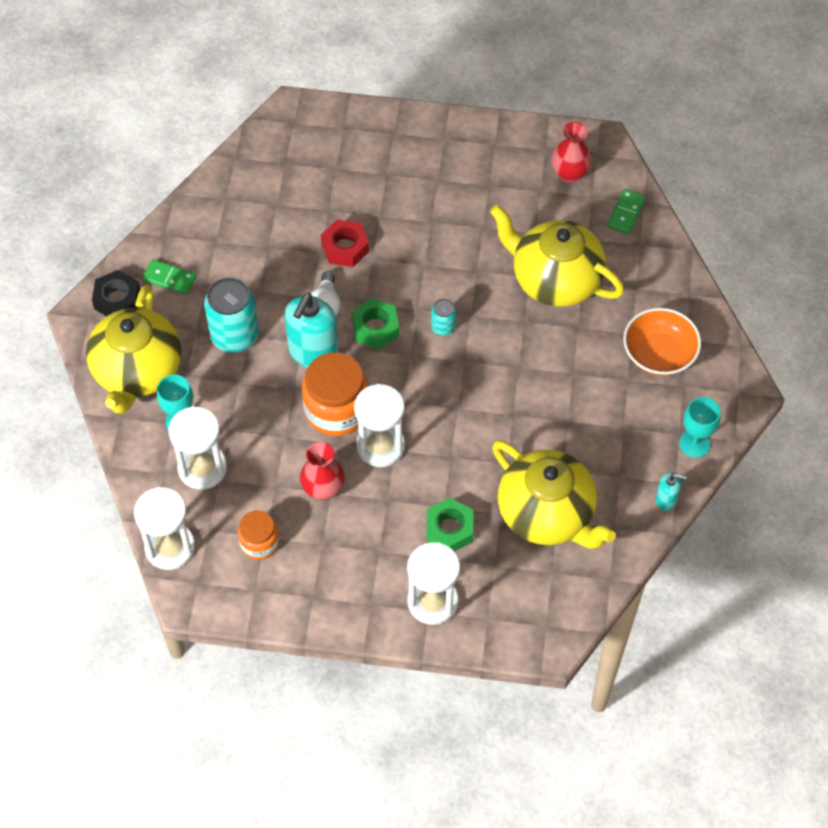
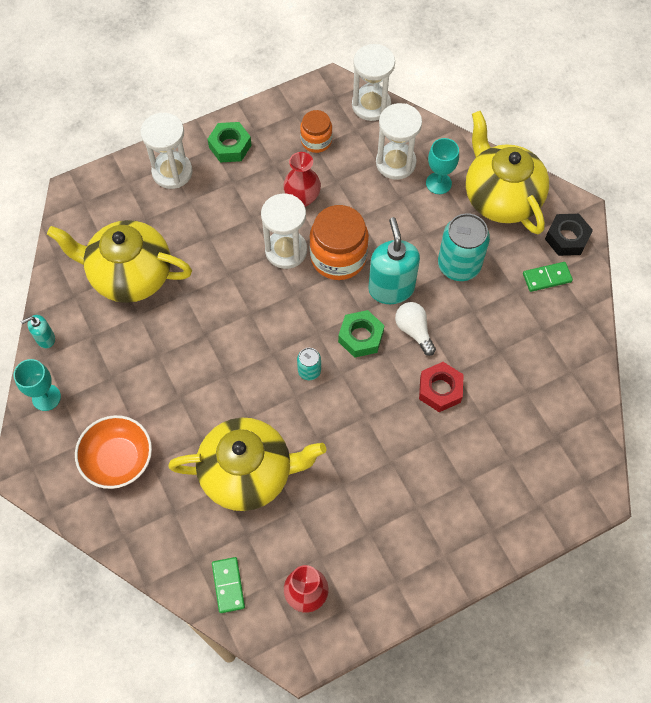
camera: 145 degrees right, 5 degrees up
(449, 529) = (194, 224): green nut -> green nut (230, 146)

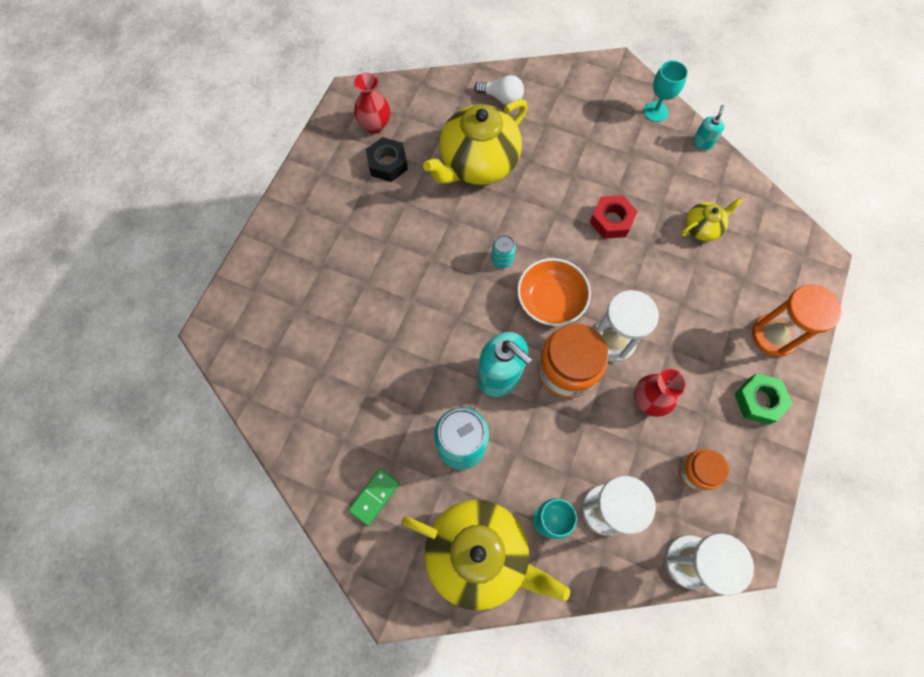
camera: 140 degrees right, 5 degrees up
(118, 459) = (569, 112): orange bowl -> orange bowl (550, 300)
(130, 275) = (702, 228): yellow teapot -> yellow teapot, size x0.48
(172, 172) = (773, 335): white hourglass -> orange hourglass
(228, 585) = (428, 97): green domino -> none
(361, 337) = (487, 315): green nut -> none
(414, 331) = (450, 353): white light bulb -> white light bulb (501, 98)
(440, 390) = (391, 320): red nut -> red nut (611, 220)
(567, 238) = (384, 558): black nut -> black nut (387, 164)

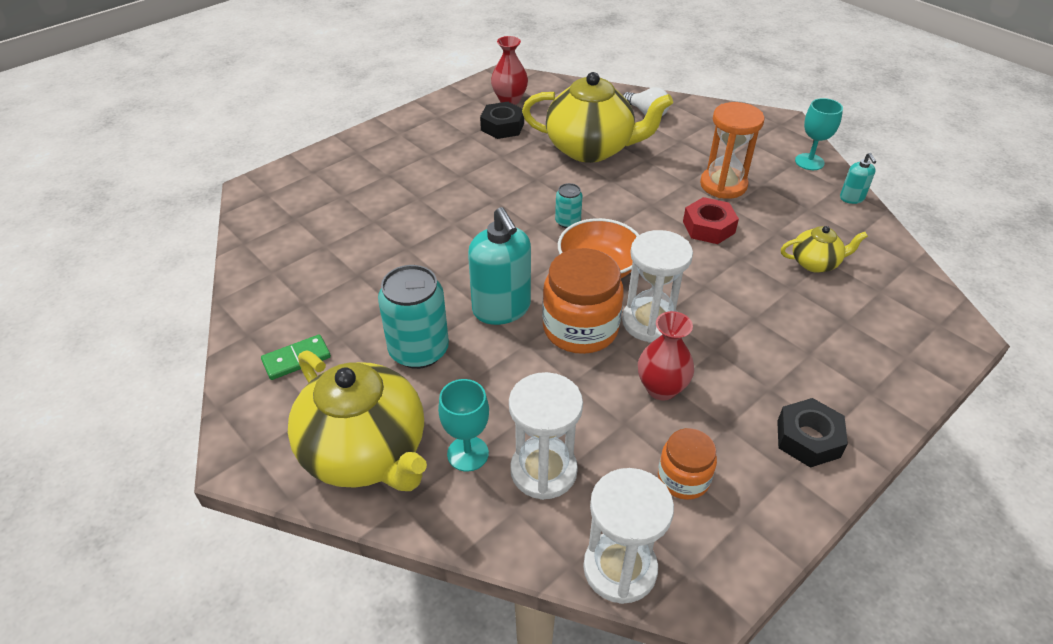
camera: 25 degrees right, 25 degrees down
(477, 163) = (591, 149): yellow teapot -> yellow teapot turned 150 degrees counterclockwise
(702, 143) = (852, 198): turquoise soap dispenser -> turquoise soap dispenser turned 120 degrees clockwise
(759, 400) = (808, 439): green nut -> black nut
(773, 335) = (860, 383): orange hourglass -> orange hourglass (723, 185)

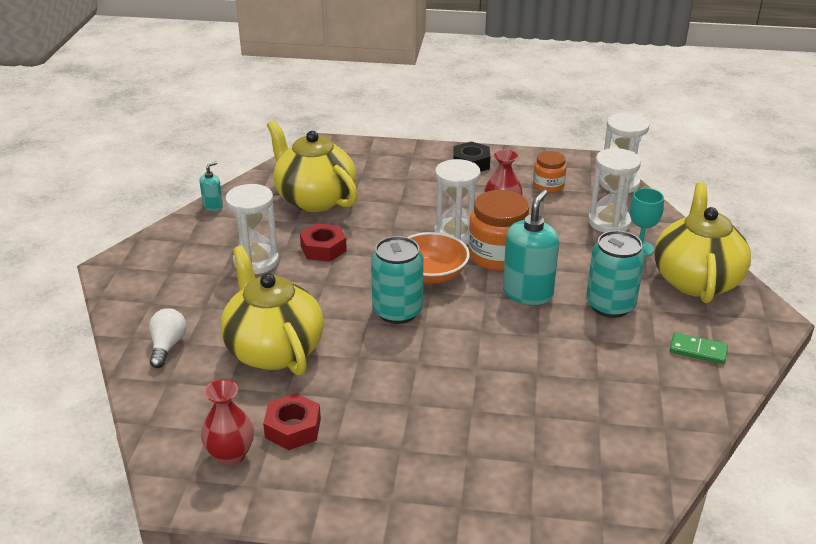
camera: 130 degrees left, 10 degrees down
(502, 126) = (293, 428): black nut -> red nut
(567, 222) = (397, 311): turquoise can -> turquoise can, size x1.98
(723, 185) = (256, 261): orange hourglass -> white hourglass
(809, 162) = (175, 235): turquoise goblet -> none
(815, 263) = (314, 199): yellow teapot -> yellow teapot, size x2.08

